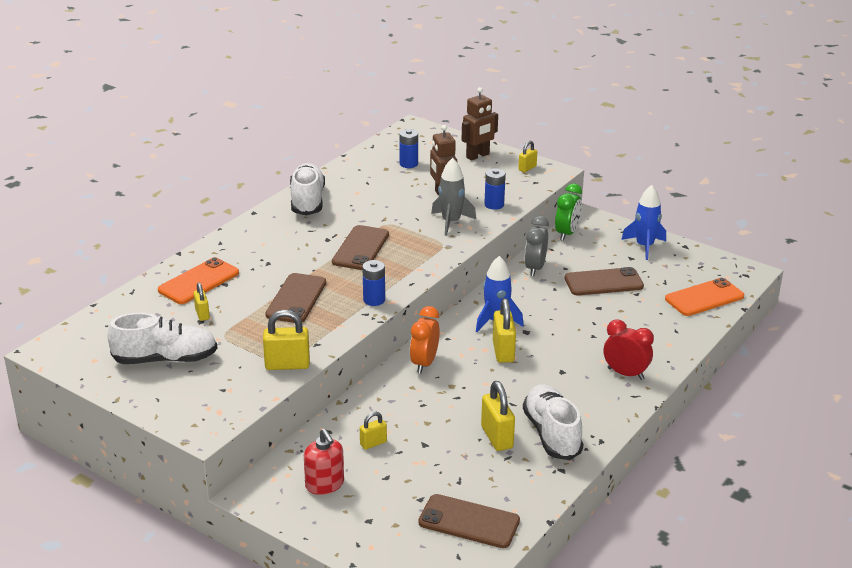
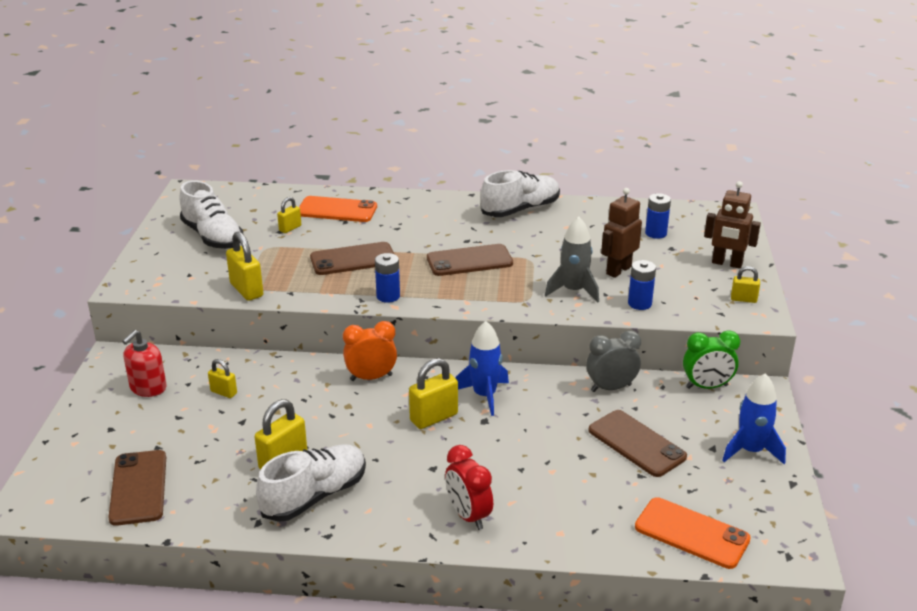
camera: 60 degrees right, 0 degrees up
(625, 374) = (468, 515): red clock -> red clock turned 150 degrees clockwise

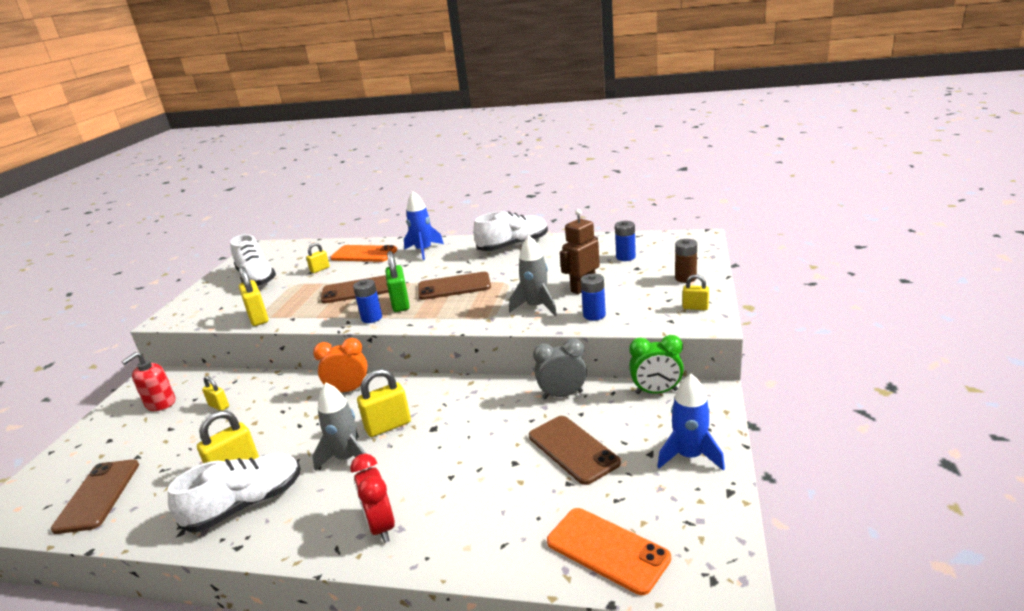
camera: 10 degrees right, 5 degrees down
(403, 450) = (347, 458): none -> grey rocket
(414, 279) = (400, 303): none -> green padlock
(484, 395) = (442, 404): blue rocket -> blue rocket (424, 251)
(727, 263) = (685, 278): brown robot -> brown battery

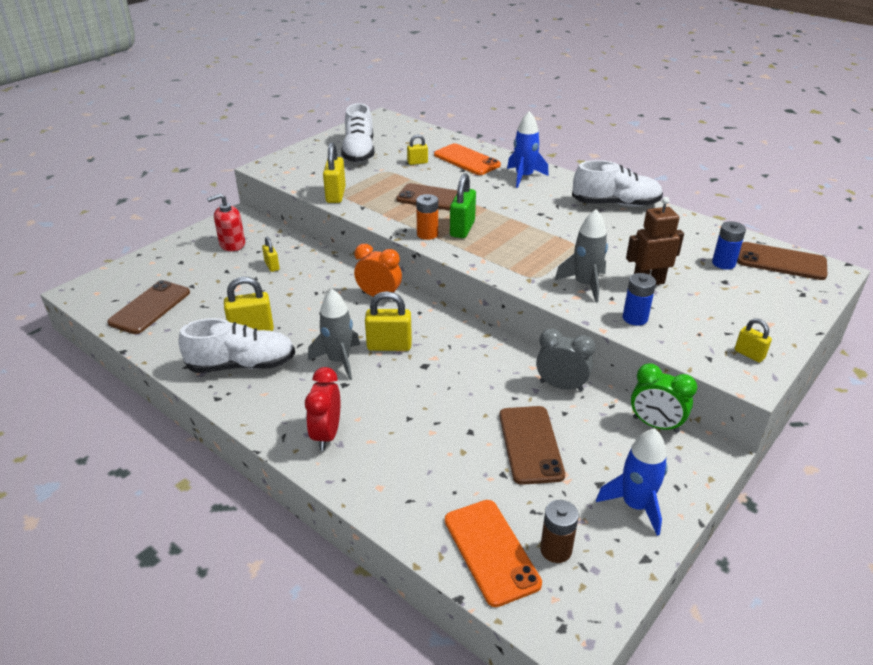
camera: 25 degrees right, 10 degrees up
(372, 318) = (427, 234): blue battery -> orange battery
(454, 287) = (523, 230): brown phone -> brown phone (781, 262)
(685, 278) = (769, 315): brown battery -> brown battery (556, 550)

